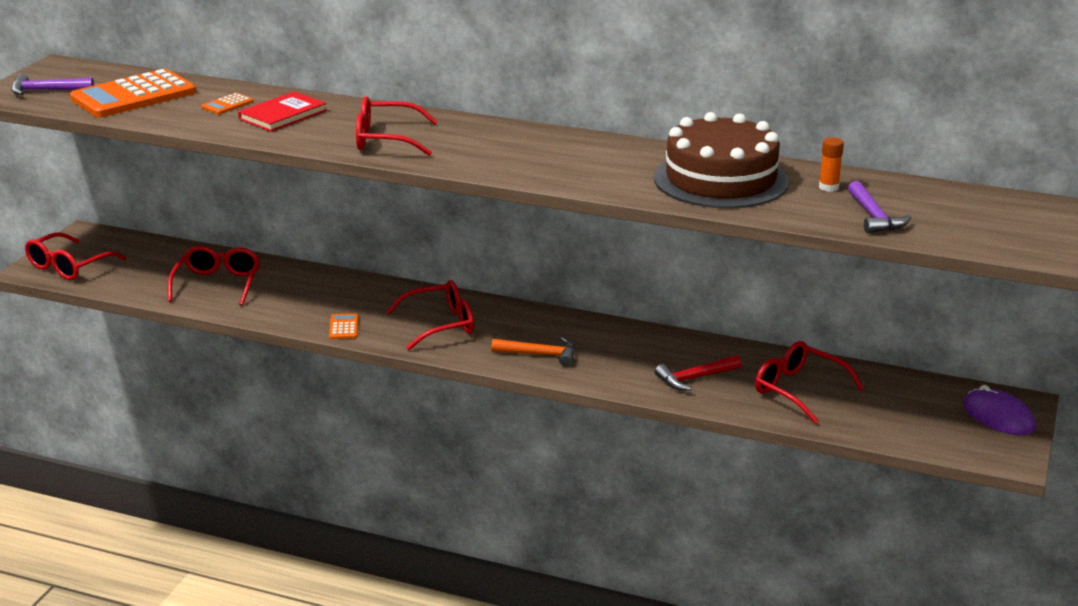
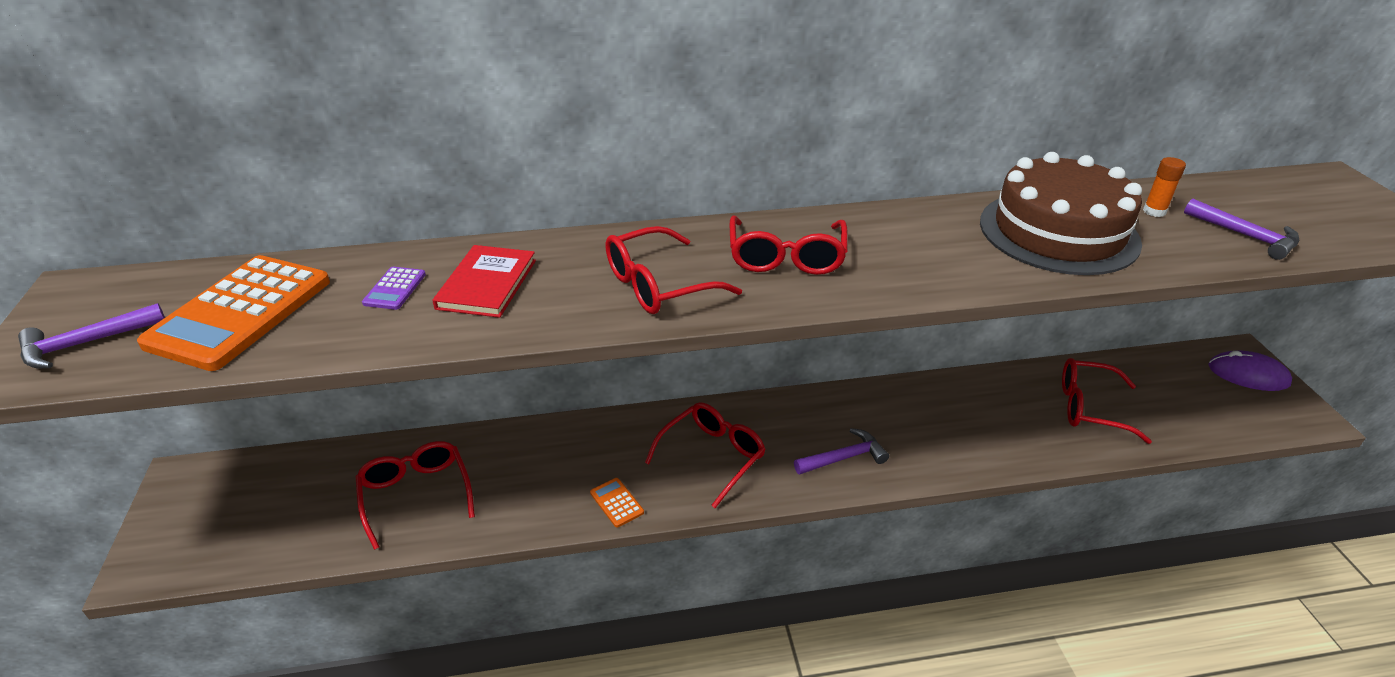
camera: 30 degrees left, 10 degrees up
(68, 266) = (193, 542): red glasses -> red glasses (786, 257)
(227, 105) = (395, 289): orange calculator -> purple calculator
(540, 355) = (844, 458): orange hammer -> purple hammer
(695, 378) = (1000, 429): red hammer -> none

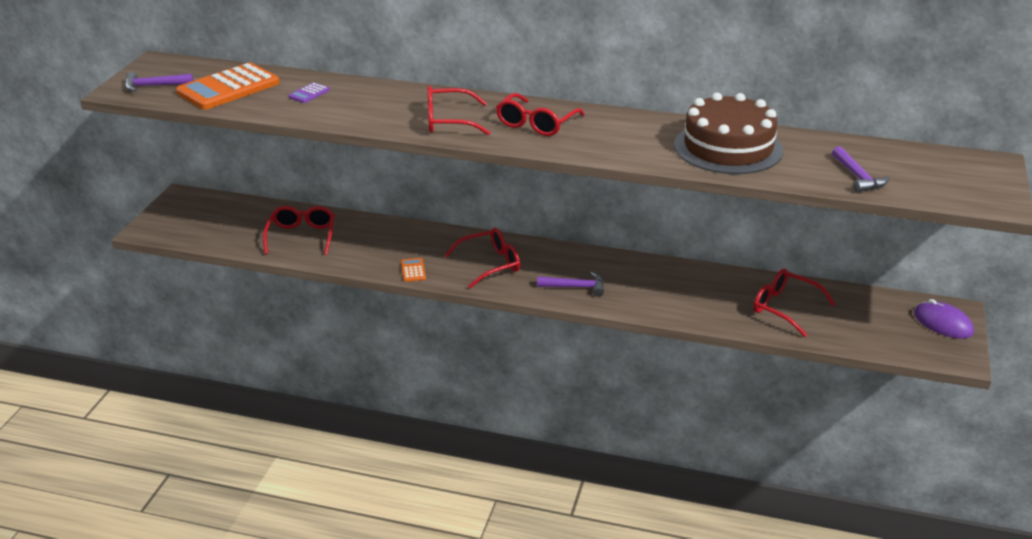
camera: 25 degrees right, 5 degrees down
(487, 284) = (357, 101): red book -> none
(1154, 211) = (815, 151): orange glue stick -> none

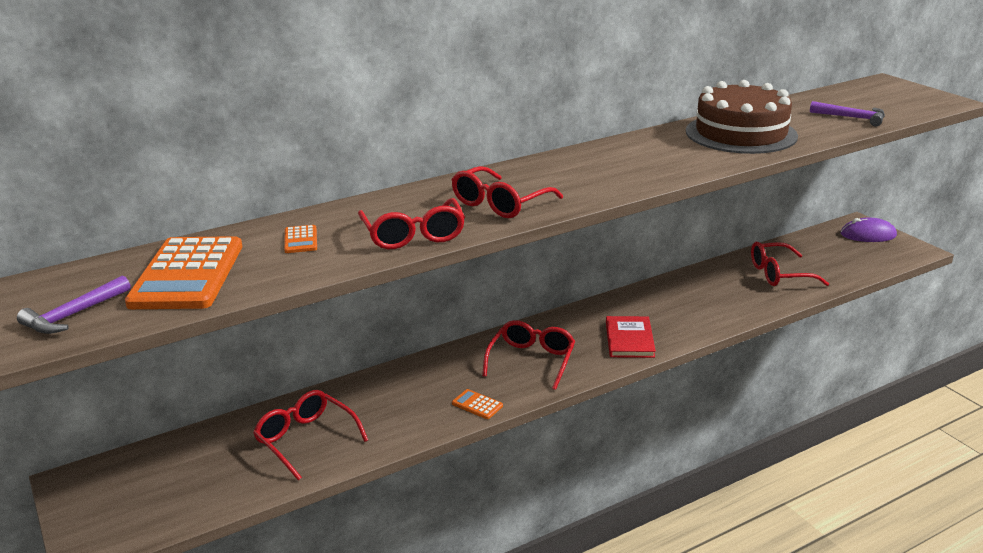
camera: 45 degrees left, 5 degrees down
(309, 93) = (301, 240): purple calculator -> orange calculator
(536, 124) = (575, 175): red glasses -> red glasses (413, 235)
(575, 287) = (629, 339): purple hammer -> red book

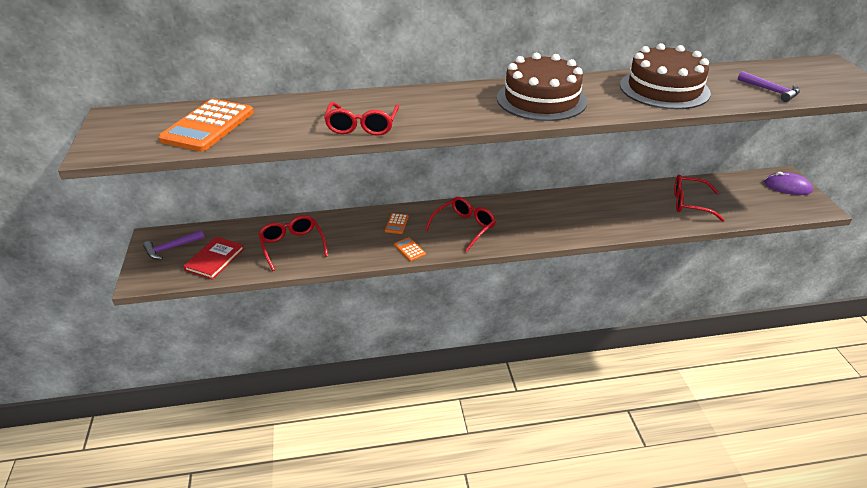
camera: 20 degrees right, 10 degrees up
(74, 315) = (129, 139): purple hammer -> purple hammer (171, 248)
(301, 240) = (291, 115): orange calculator -> orange calculator (396, 224)
(499, 204) = (437, 114): red glasses -> none
(613, 167) = (541, 99): none -> brown cake
(629, 339) = (542, 228): red book -> red book (215, 259)

